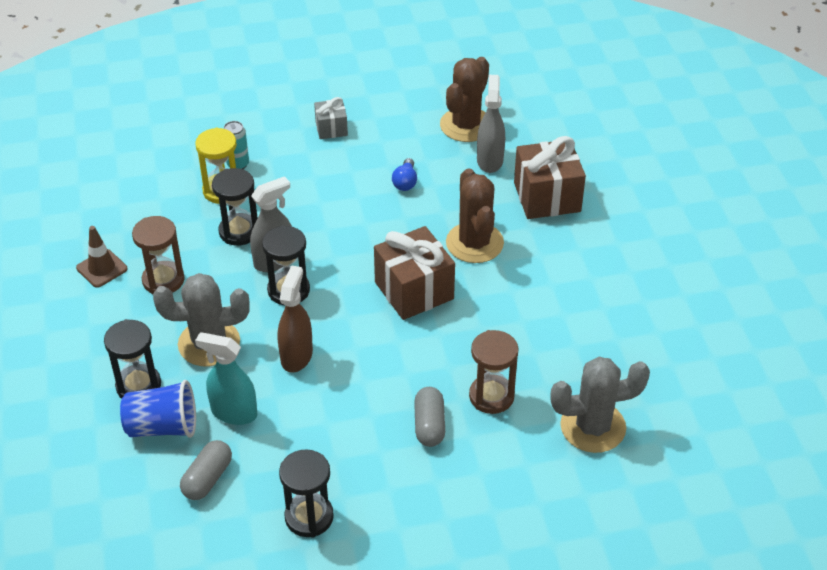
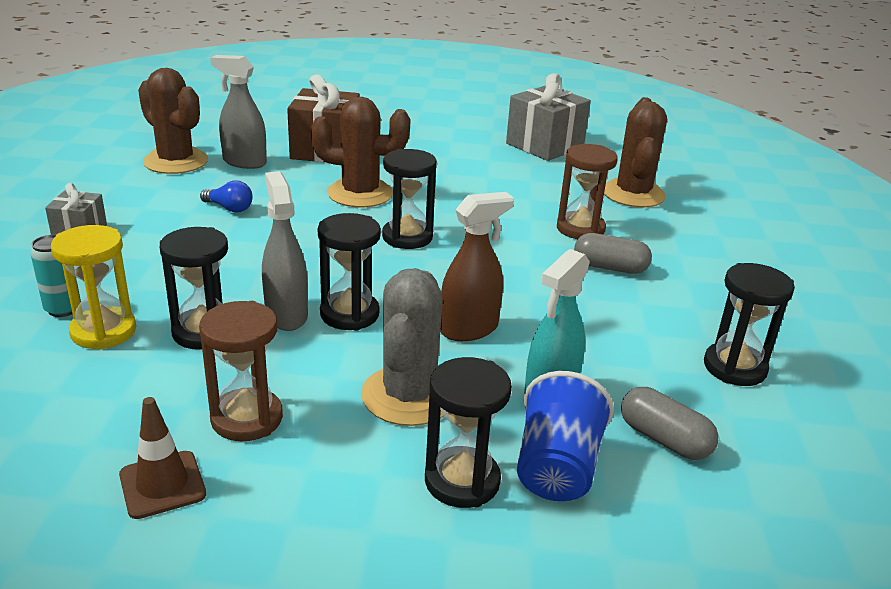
camera: 75 degrees left, 15 degrees down
(296, 356) = (469, 329): brown spray bottle -> brown spray bottle turned 120 degrees clockwise
(414, 290) = (407, 237): brown gift -> black hourglass
(593, 427) = (633, 194): grey cactus -> brown cactus
(670, 342) = (544, 145): none -> grey gift

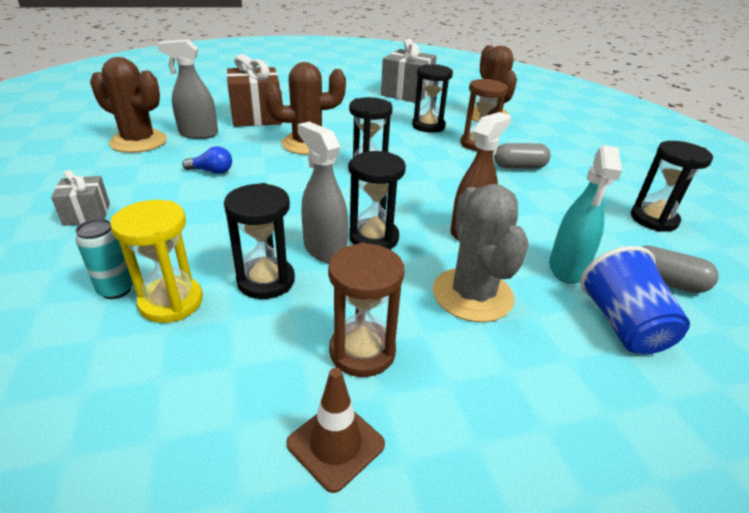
camera: 20 degrees left, 5 degrees up
(462, 481) = (571, 357): black hourglass -> black hourglass (428, 126)

